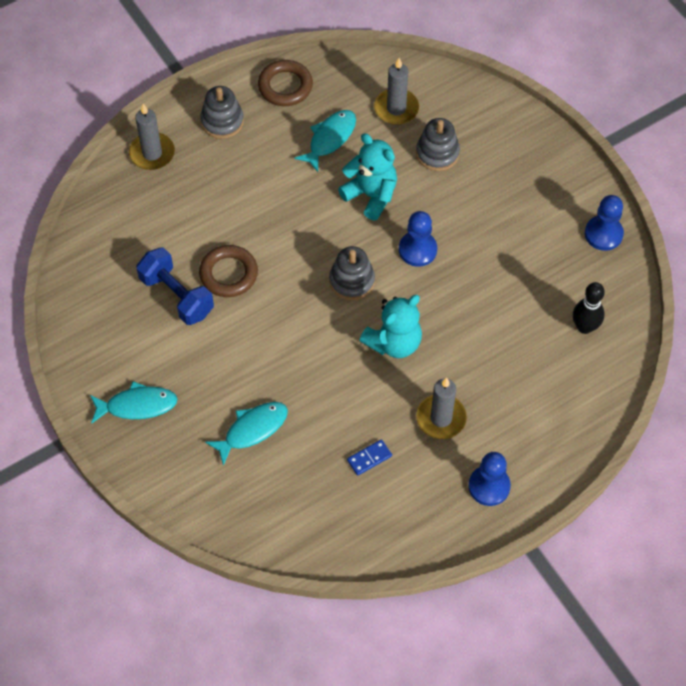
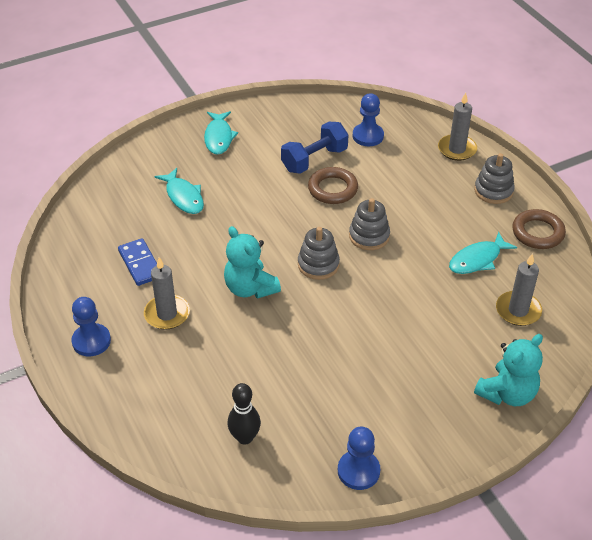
camera: 95 degrees right, 15 degrees down
(330, 139) = (477, 260): turquoise fish -> turquoise fish turned 105 degrees clockwise
(369, 458) = (140, 264): blue domino -> blue domino, size x1.55
(371, 195) = (412, 284): turquoise teddy bear -> turquoise teddy bear (507, 393)
(417, 250) = (348, 313): blue pawn -> blue pawn (368, 136)
(437, 153) = (463, 338): grey stacking toy -> grey stacking toy (369, 236)

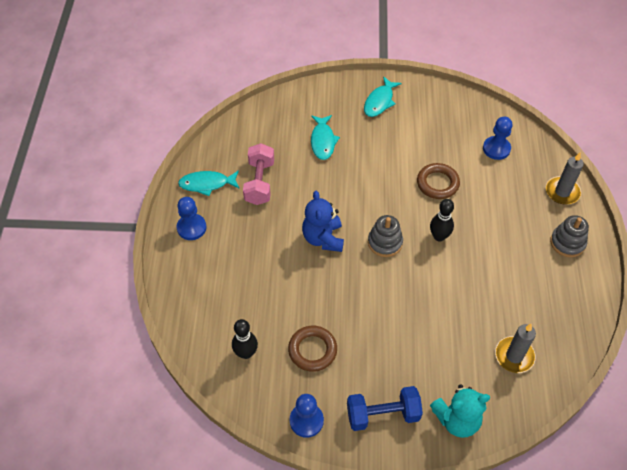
camera: 30 degrees right, 10 degrees up
(140, 264) = (259, 182): blue domino -> pink dumbbell
(167, 314) = (253, 231): grey candle -> none
(250, 288) = (323, 238): turquoise teddy bear -> blue teddy bear
(314, 160) = (440, 152): blue dumbbell -> blue dumbbell (382, 414)
(369, 236) = (439, 236): grey stacking toy -> black bowling pin
(477, 260) = (512, 297): turquoise fish -> turquoise fish (207, 184)
(537, 233) = (579, 297): brown ring -> brown ring (312, 350)

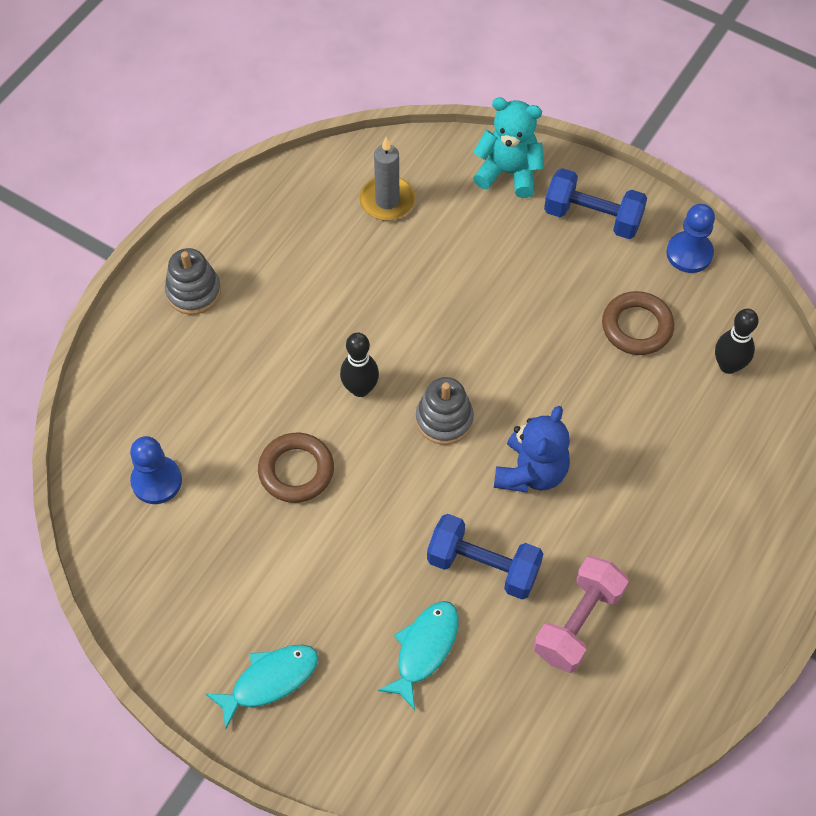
camera: 150 degrees left, 5 degrees up
(191, 228) = (729, 596): blue pawn -> none
(207, 184) = (669, 667): turquoise fish -> none
(319, 185) = (483, 566): none -> blue dumbbell
(562, 192) = (128, 362): grey candle -> none

